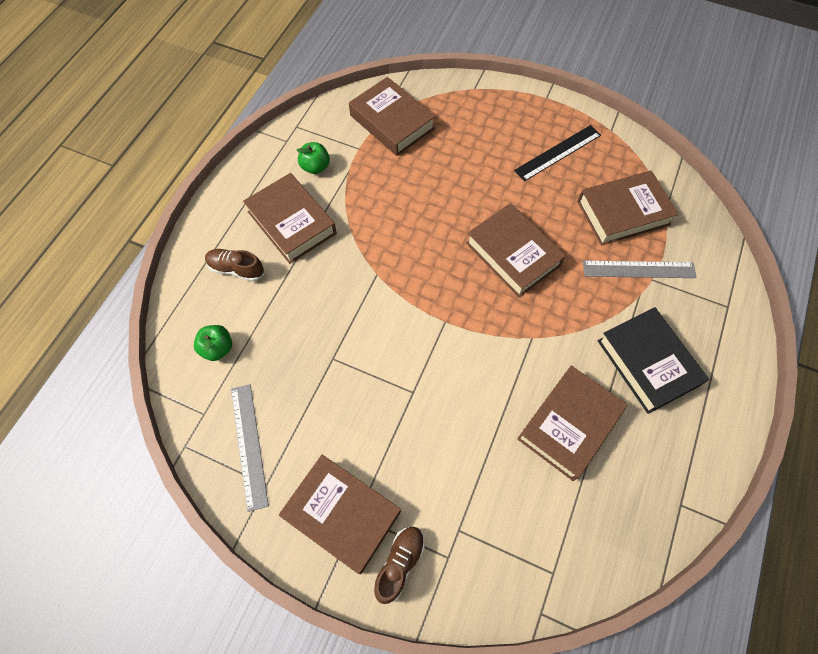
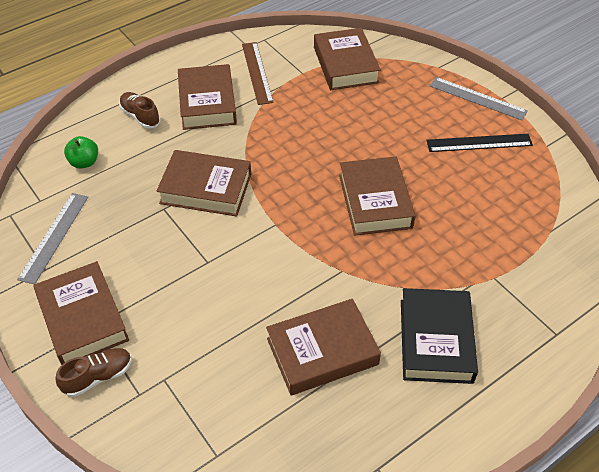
camera: 30 degrees right, 15 degrees down
(315, 167) = (257, 72): green apple -> brown ruler
(623, 213) = (506, 214): brown book -> brown book (206, 189)
(638, 269) = (486, 264): grey ruler -> grey ruler (477, 98)

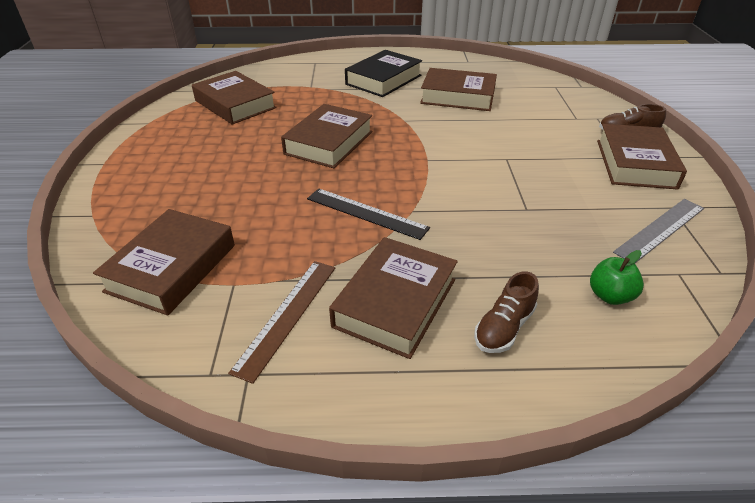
camera: 145 degrees left, 10 degrees down
(140, 116) = (504, 328): brown shoe -> brown shoe turned 45 degrees clockwise
(206, 189) = (470, 208): brown book -> brown book (235, 104)
(477, 98) = (122, 172): grey ruler -> none
(479, 143) = (188, 143): black ruler -> black ruler (366, 213)

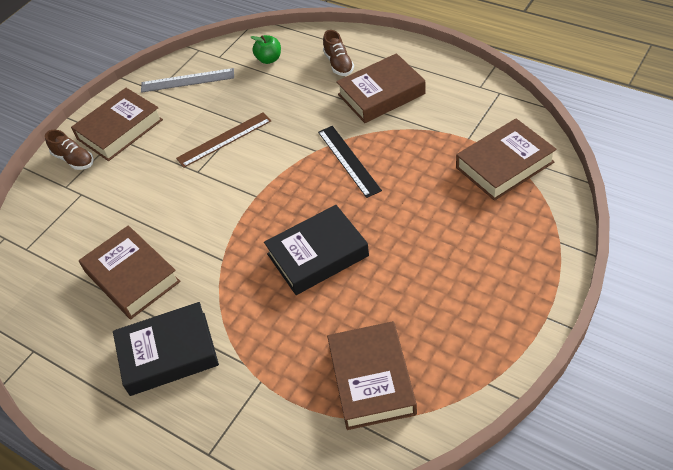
camera: 140 degrees left, 10 degrees up
(287, 316) = (445, 107): brown ruler -> brown ruler (224, 139)
(329, 143) = (317, 255): brown book -> black book
(504, 328) = (338, 64): brown shoe -> brown shoe turned 90 degrees clockwise

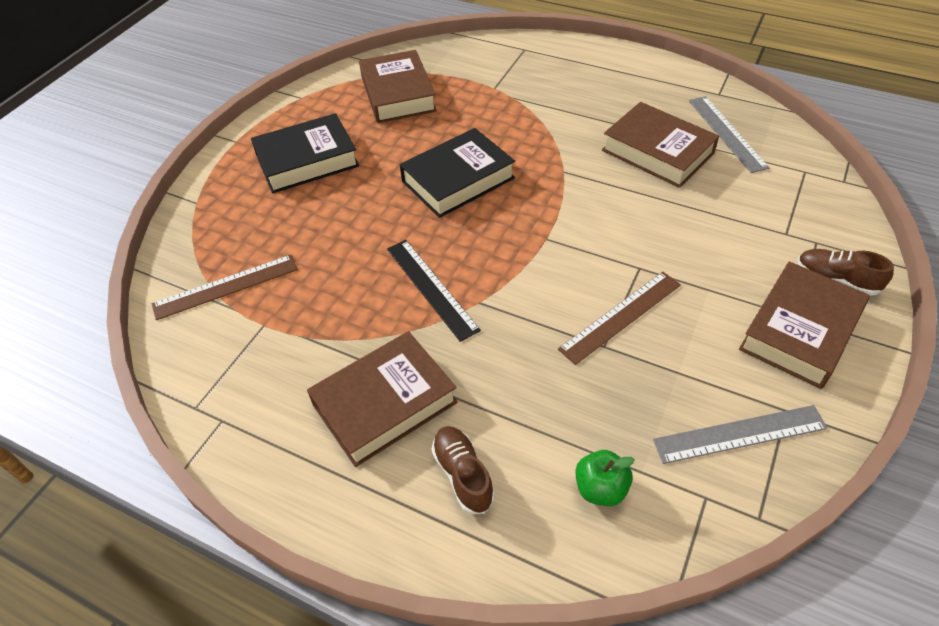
camera: 170 degrees right, 0 degrees up
(60, 295) = (726, 133): none -> grey ruler
(168, 353) = (586, 99): black book -> black book (307, 160)
(504, 165) = (226, 287): brown book -> brown ruler

